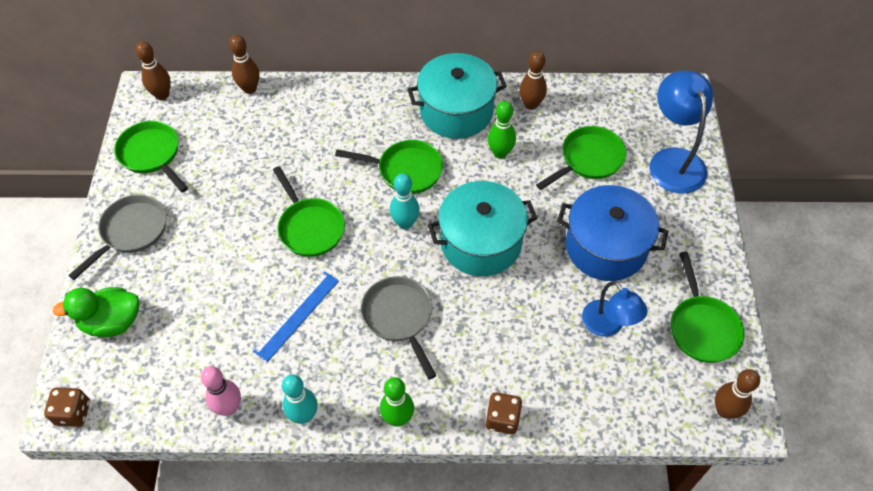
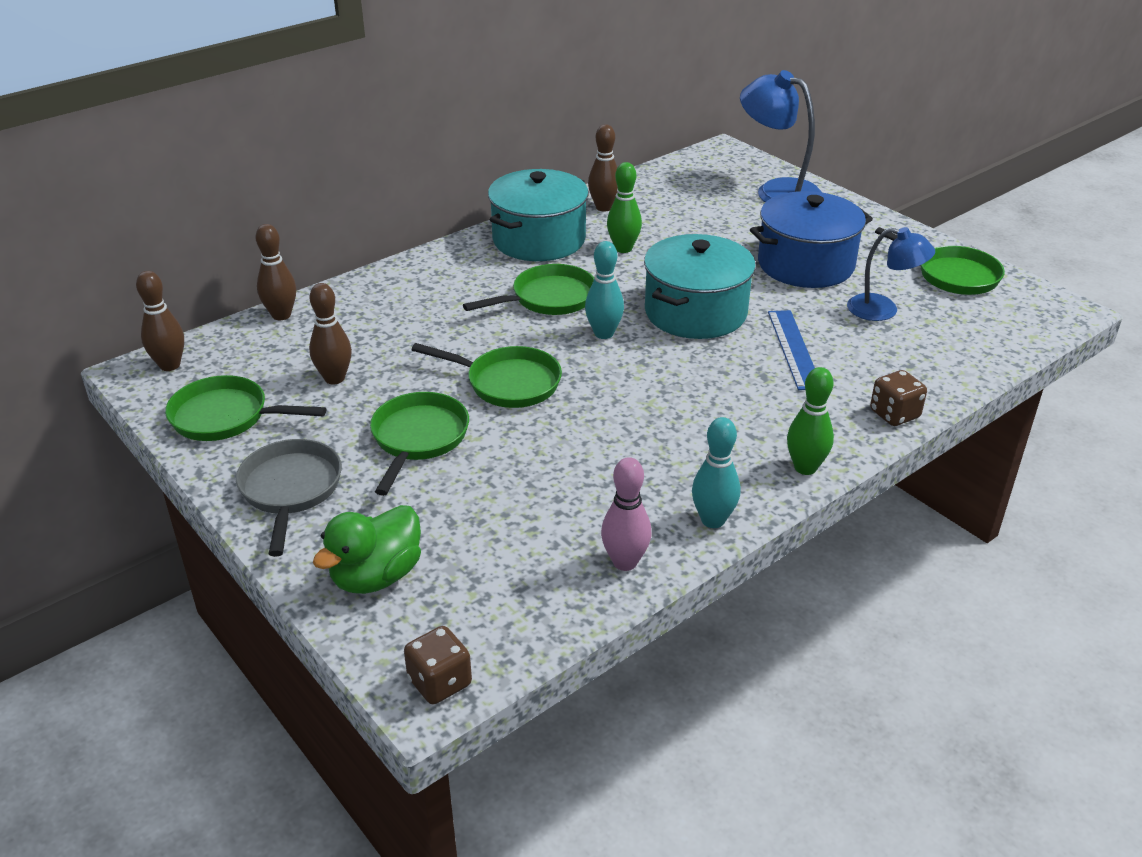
camera: 40 degrees left, 20 degrees down
(296, 315) = (591, 452): blue ruler -> blue ruler (793, 349)
(399, 317) = (698, 399): grey pan -> none
(588, 159) = (708, 219): green pan -> green pan (418, 439)
(724, 410) = (1044, 313): brown bowling pin -> brown bowling pin (334, 378)

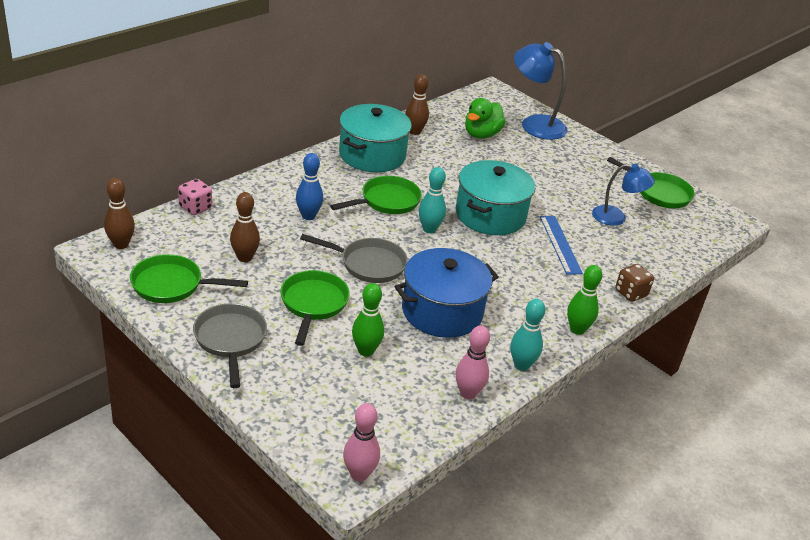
camera: 10 degrees left, 0 degrees up
(281, 315) = (195, 208): brown bowling pin -> pink dice
(376, 576) = (303, 402): green duck -> green duck (481, 134)
(434, 321) = (308, 216): none -> blue bowling pin
(440, 682) = (359, 474): brown dice -> pink bowling pin
(508, 383) = (368, 264): green pan -> grey pan
(623, 248) = (433, 164): green bowling pin -> green bowling pin (366, 351)
(805, 264) = (561, 182): blue pot -> blue pot (442, 311)

